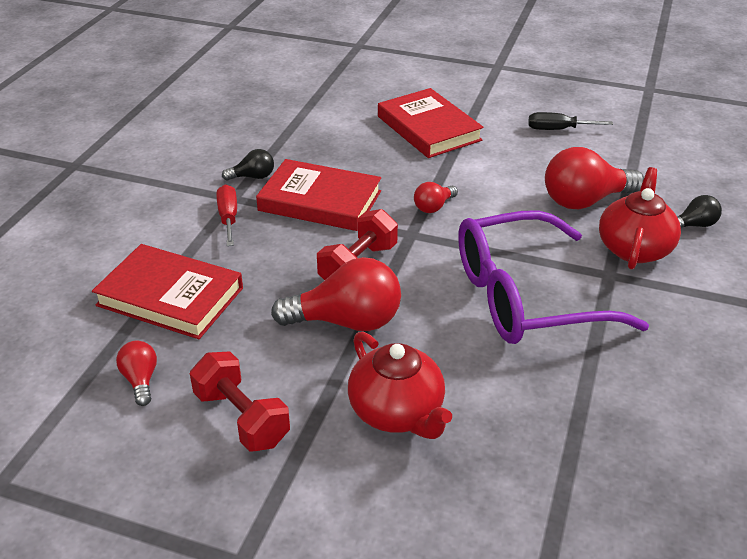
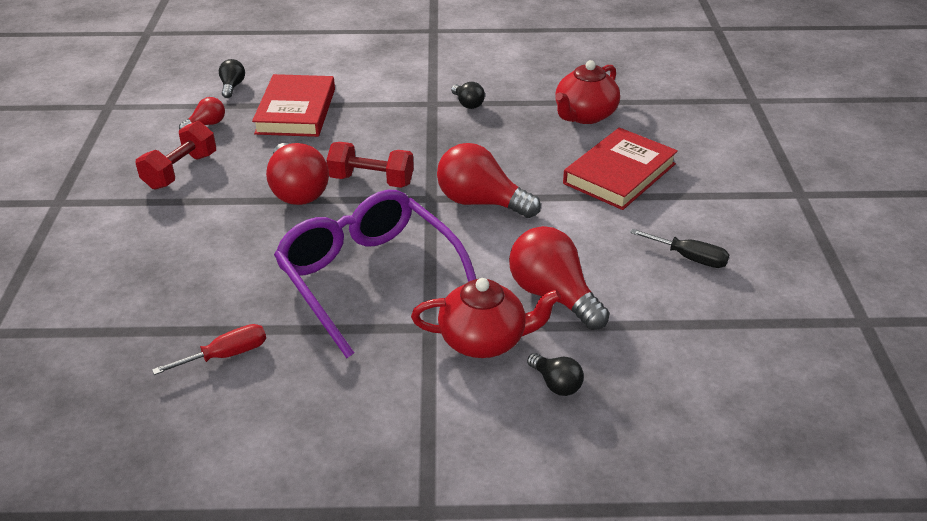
camera: 70 degrees right, 0 degrees up
(58, 344) = (232, 86): none -> black light bulb
(228, 218) = (403, 108): red screwdriver -> red screwdriver (226, 355)
(320, 201) = (453, 142): red book -> none
(397, 412) = (202, 235): red teapot -> red teapot (584, 115)
(433, 207) = (481, 202): red light bulb -> red light bulb, size x1.98
(558, 129) = (689, 258): black screwdriver -> black screwdriver turned 135 degrees clockwise

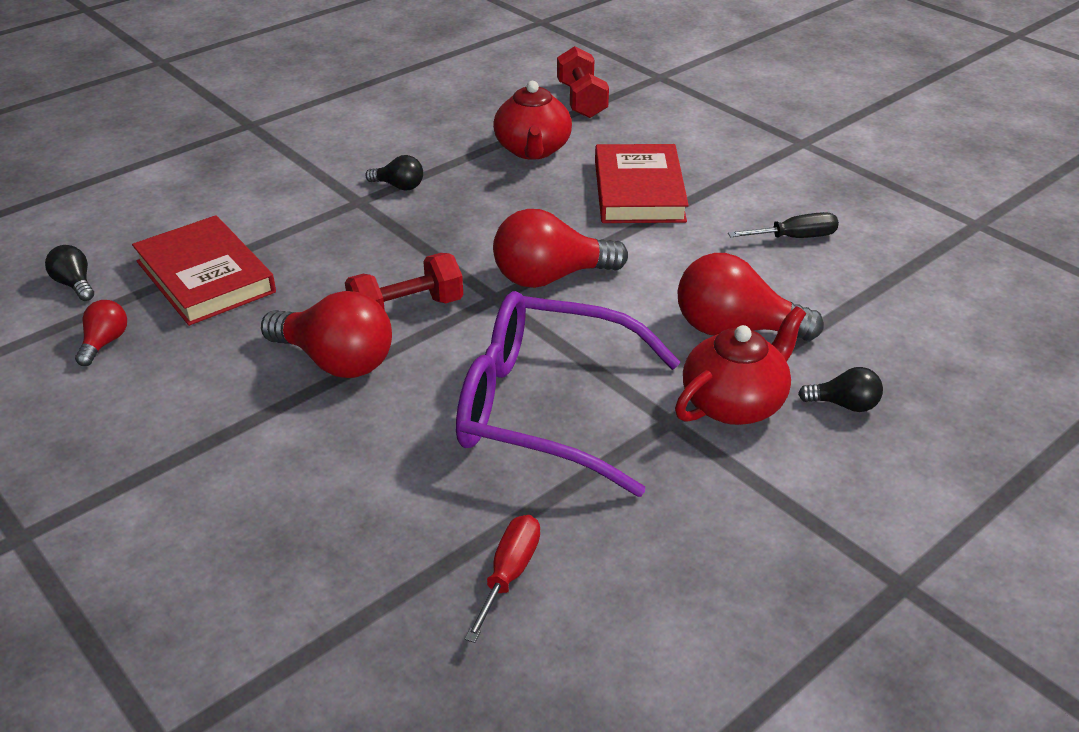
camera: 40 degrees left, 0 degrees up
(180, 171) = (149, 412): red dumbbell -> red dumbbell (581, 100)

